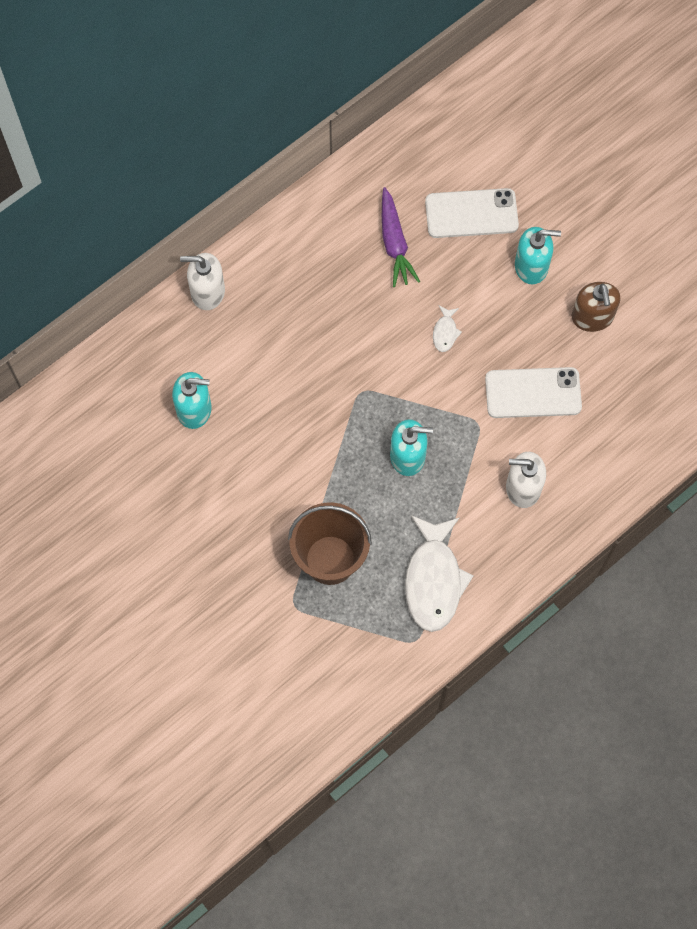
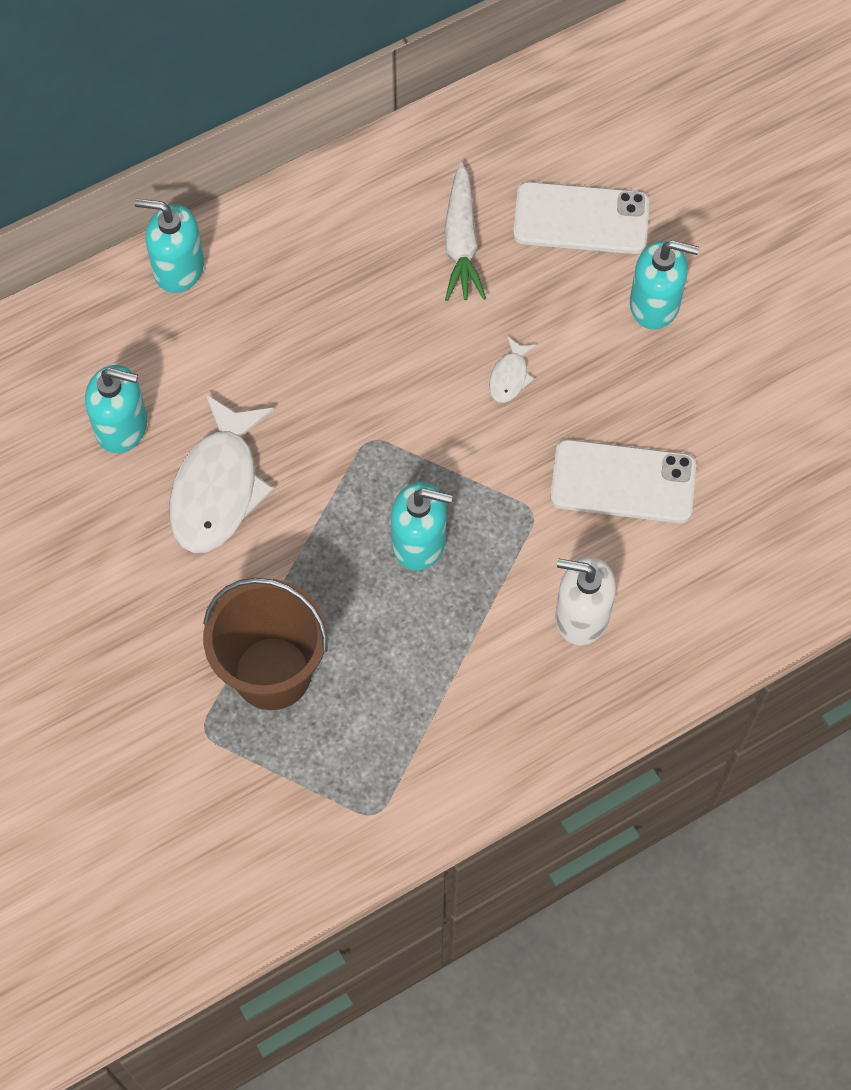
camera: 10 degrees right, 5 degrees down
(207, 292) = (178, 268): white soap dispenser -> turquoise soap dispenser
(394, 243) = (461, 242): purple carrot -> white carrot
(434, 580) = (421, 728): white fish -> white fish (218, 488)
(592, 317) = (731, 388): brown soap dispenser -> none

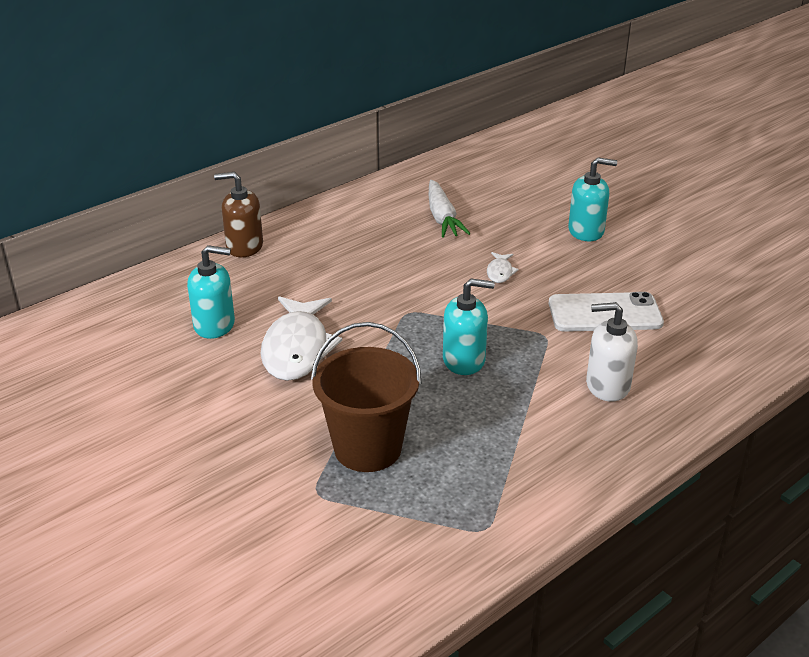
camera: 10 degrees left, 30 degrees down
(178, 268) = (244, 246): turquoise soap dispenser -> brown soap dispenser
(581, 219) = (519, 201): white phone -> none

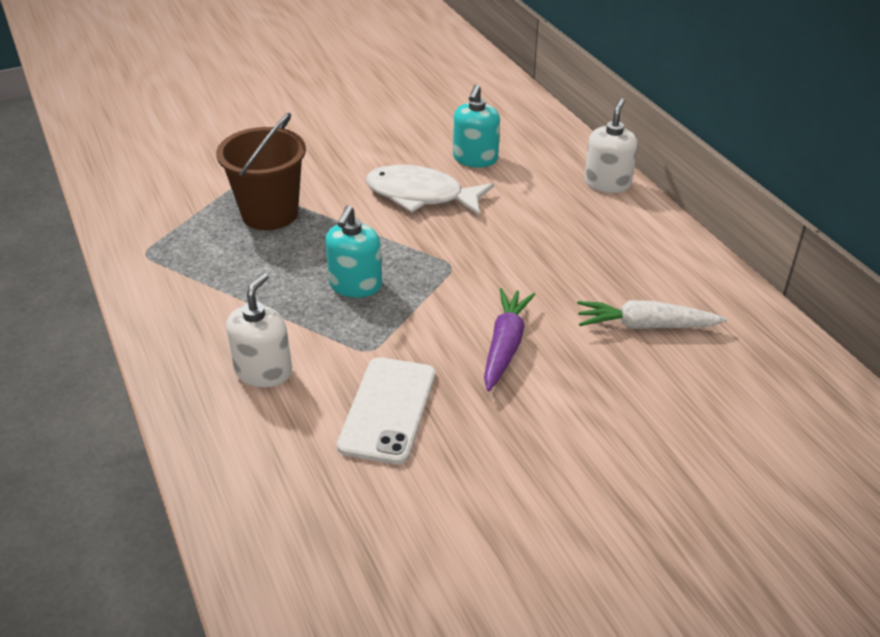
camera: 105 degrees right, 5 degrees up
(244, 246) = (607, 183): brown soap dispenser -> white soap dispenser
(500, 272) = (505, 346): white fish -> purple carrot
(586, 231) = (584, 452): turquoise soap dispenser -> none

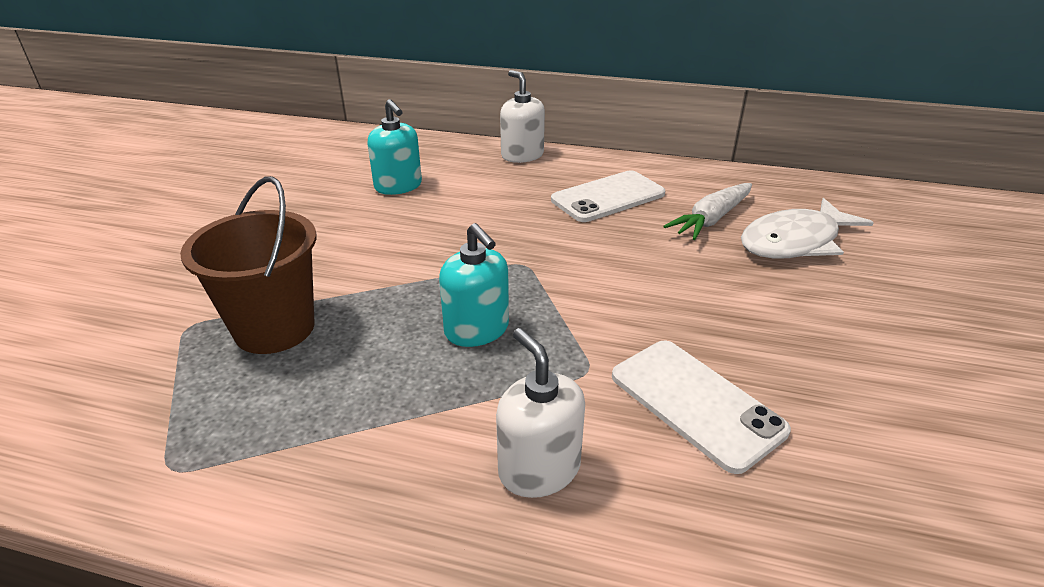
camera: 50 degrees left, 5 degrees down
(421, 195) = (402, 232): white fish -> white fish (795, 241)
(505, 346) = (668, 290): purple carrot -> none
(603, 257) = (608, 197): none -> white phone

